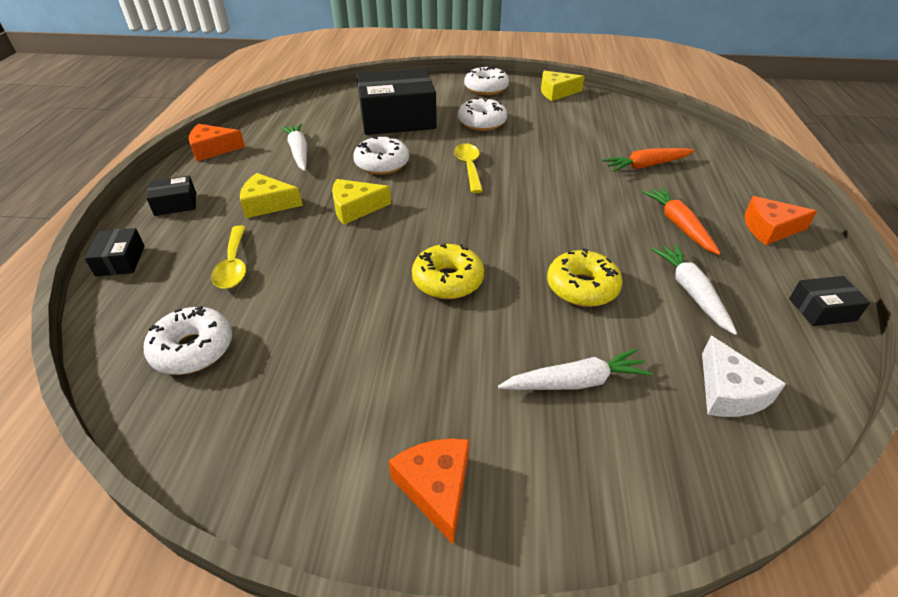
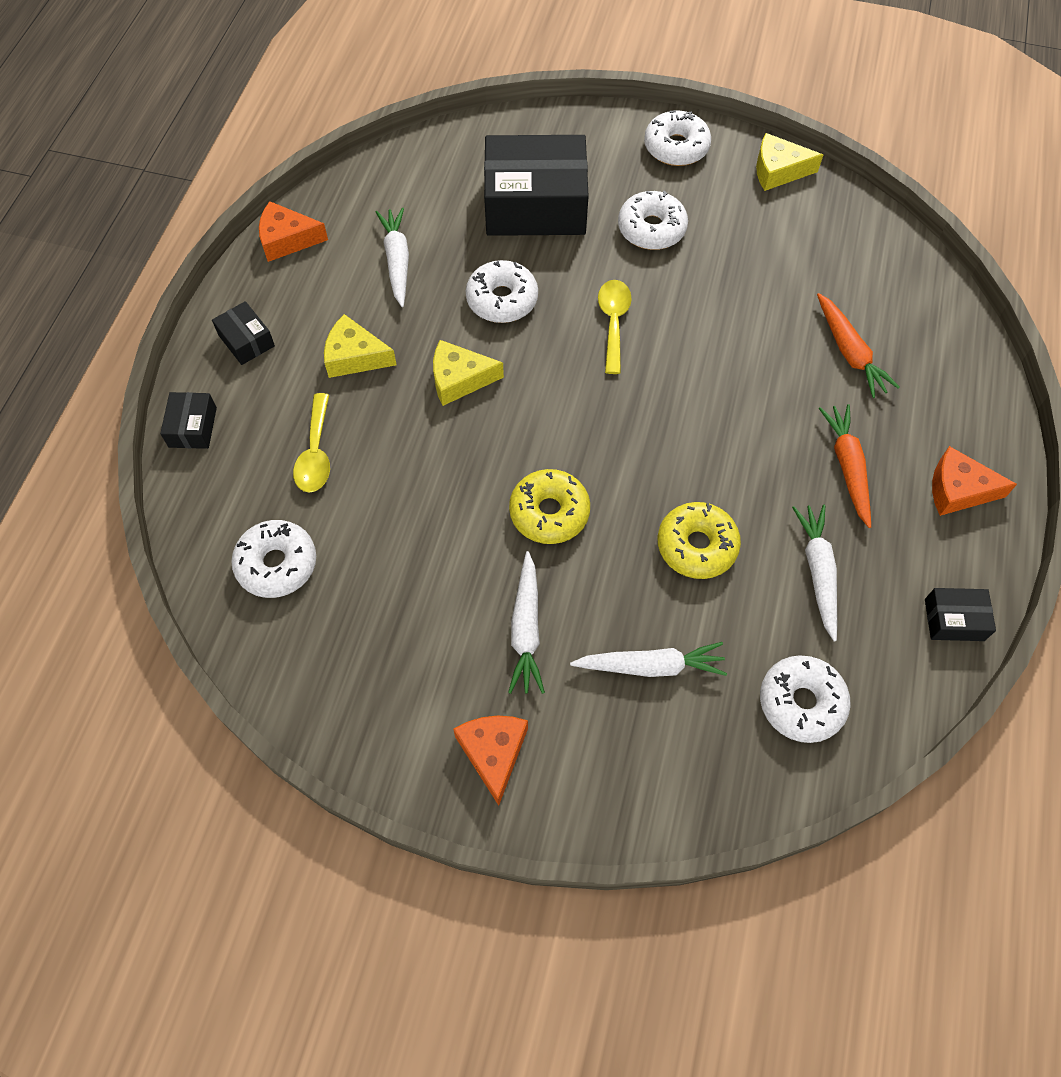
camera: 10 degrees right, 20 degrees up
(175, 204) = (246, 340): black box -> black box turned 60 degrees clockwise
(446, 368) = (526, 629): none -> white carrot
(646, 166) = (849, 352): orange carrot -> orange carrot turned 105 degrees counterclockwise
(729, 391) = (801, 703): white cheese -> white donut

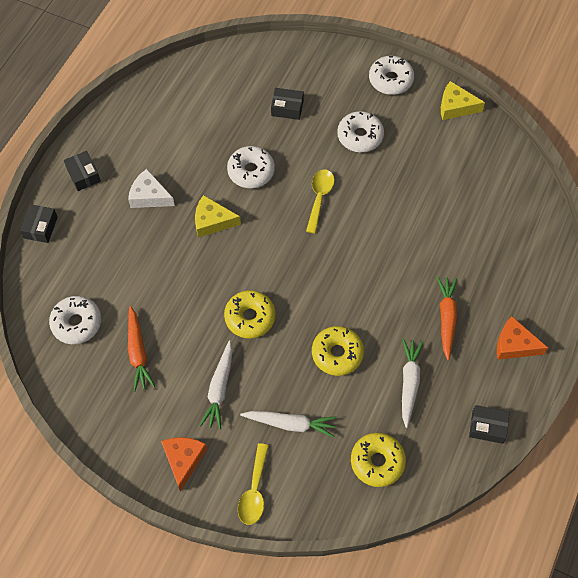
camera: 10 degrees right, 0 degrees up
(287, 239) = (121, 109): orange cheese -> none
(316, 453) = (113, 256): yellow spoon -> yellow spoon (254, 491)
(355, 356) = (149, 196): yellow cheese -> white cheese
(397, 261) = (189, 135): white carrot -> none
(535, 205) = (287, 108): black box -> black box, size x0.44
(801, 703) = (377, 462): white donut -> yellow donut
(849, 352) = (469, 241): orange carrot -> orange carrot (138, 352)

